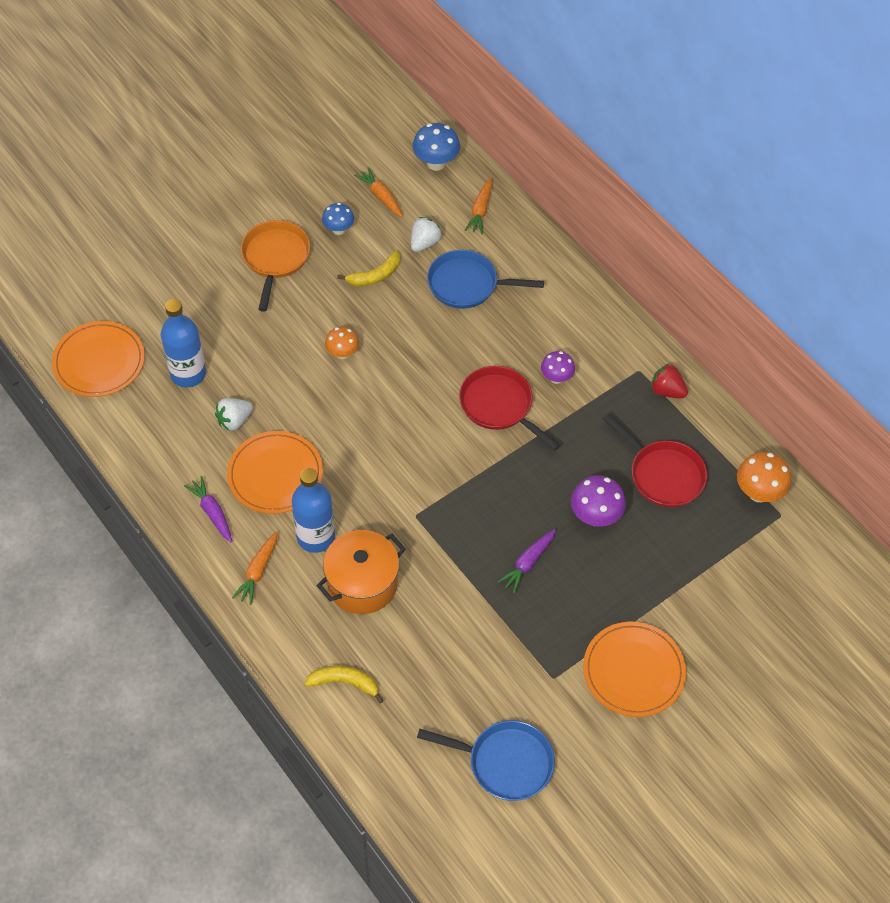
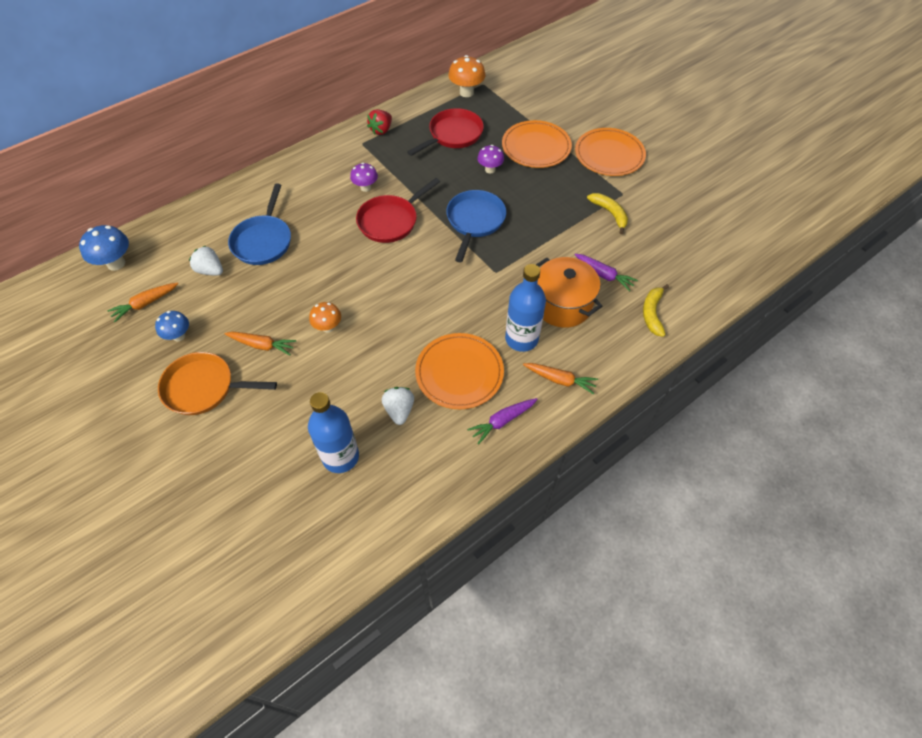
camera: 90 degrees left, 0 degrees up
(99, 361) = (316, 550): orange plate -> orange plate (536, 147)
(234, 420) = (399, 410): white strawberry -> white strawberry turned 150 degrees counterclockwise
(375, 275) = (241, 306): yellow banana -> yellow banana (610, 213)
(480, 210) = (182, 232): orange carrot -> orange carrot (262, 345)
(505, 762) = (693, 219): blue pan -> blue pan (474, 221)
(528, 563) = (532, 206): purple carrot -> purple carrot (604, 275)
(595, 516) = (490, 169): purple mushroom -> purple mushroom, size x0.66

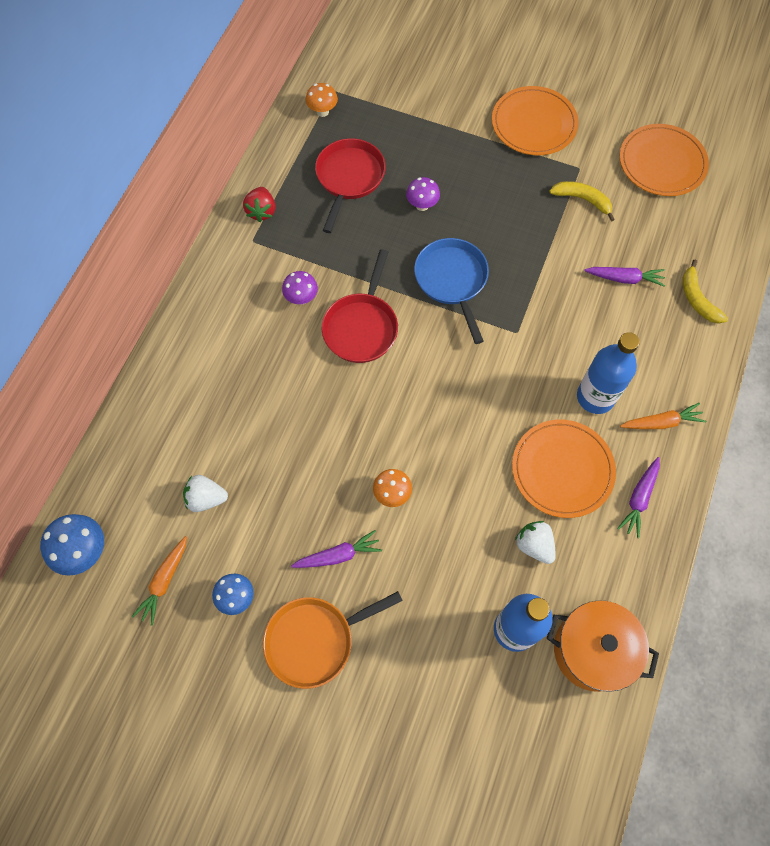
camera: 30 degrees left, 10 degrees up
(262, 345) = (338, 555): orange carrot -> purple carrot
(263, 240) = (237, 428): blue pan -> none
(466, 92) = (322, 111): orange mushroom -> orange mushroom, size x0.66
(536, 147) = (451, 150): orange plate -> orange plate (662, 163)
(562, 305) = (608, 336): orange pot -> orange pot (592, 650)

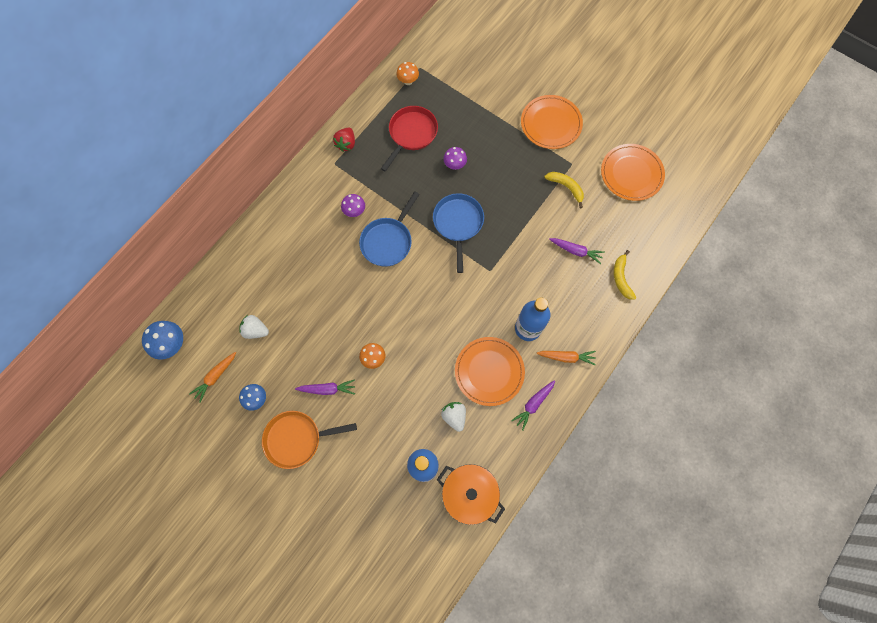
camera: 15 degrees right, 5 degrees up
(362, 327) = (388, 241): red pan -> blue pan

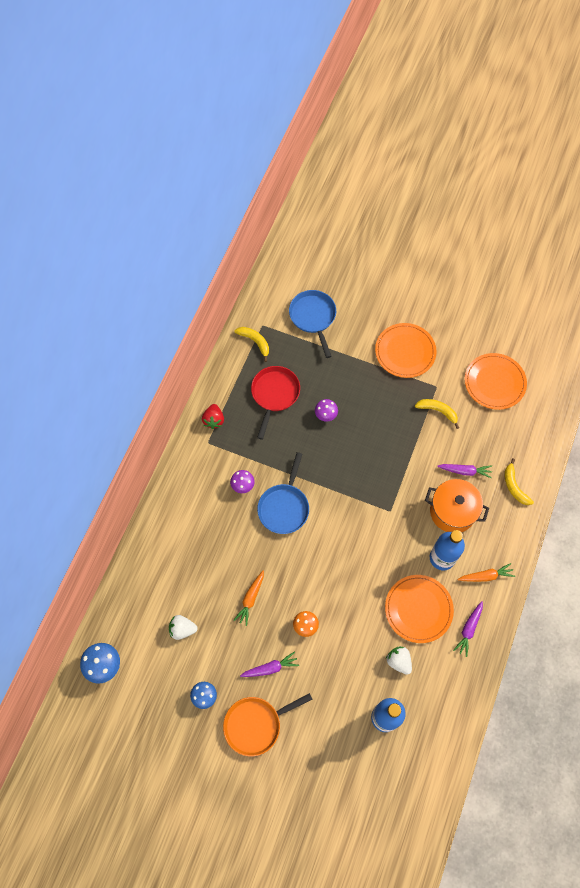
camera: 15 degrees left, 5 degrees down
(215, 377) = (157, 685): orange carrot -> orange carrot (250, 599)
(408, 81) = (255, 342): orange mushroom -> yellow banana
(458, 224) = (346, 473): blue pan -> blue pan (313, 317)
(469, 494) = (434, 731): orange pot -> orange pot (452, 511)

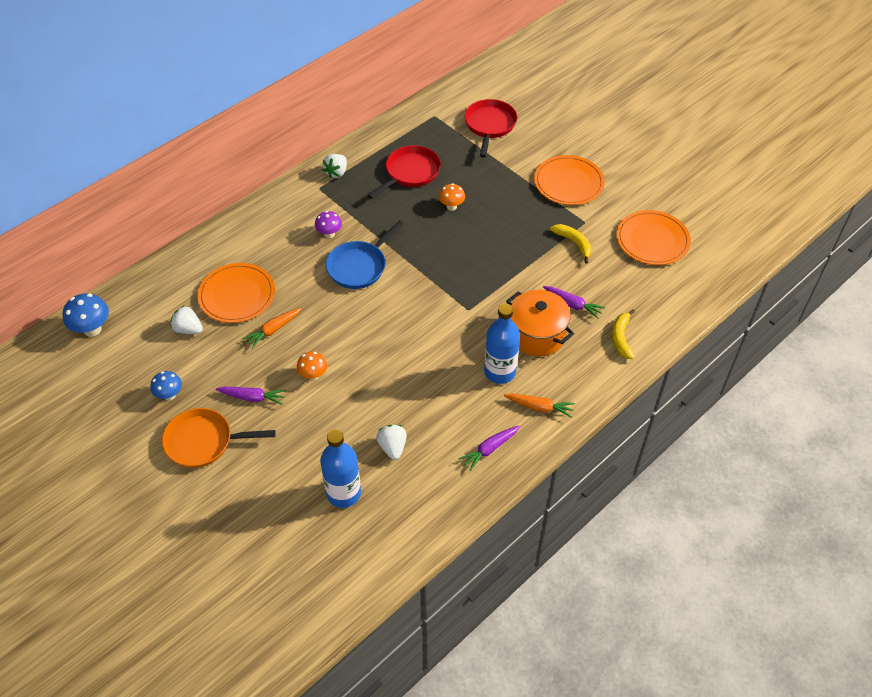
camera: 25 degrees right, 15 degrees down
(214, 420) = (336, 172): red strawberry -> white strawberry
(255, 342) = (418, 126): yellow banana -> none
(313, 317) = (489, 126): blue pan -> red pan
(325, 415) = (451, 206): purple mushroom -> orange mushroom
(418, 609) = (444, 408): orange plate -> orange plate (237, 295)

